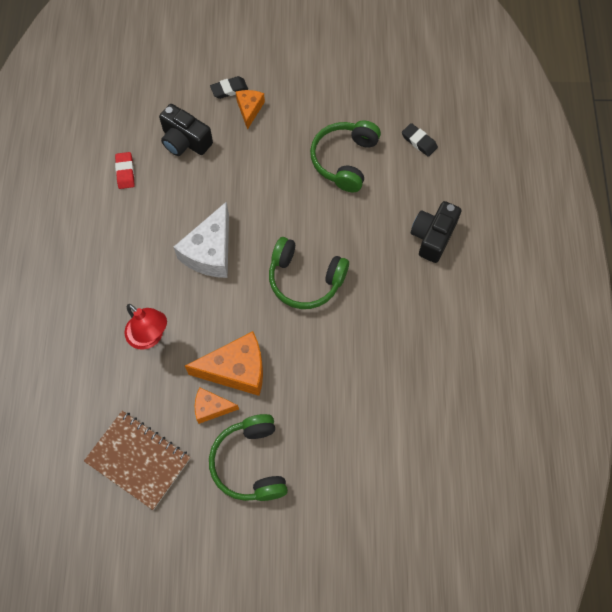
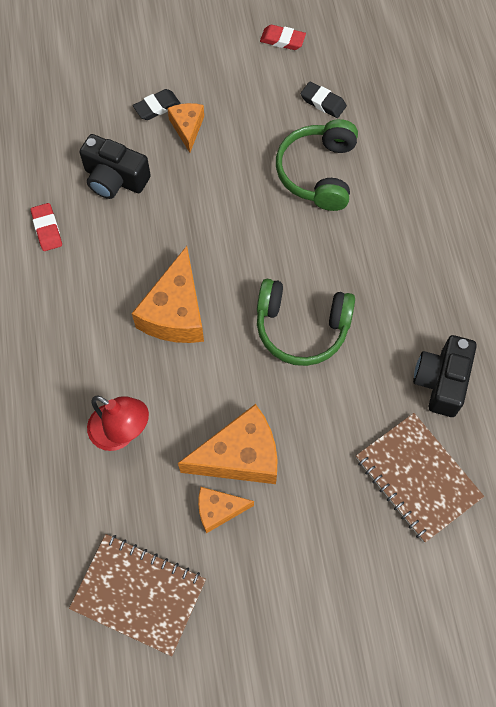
camera: 10 degrees left, 0 degrees up
(210, 252) = (175, 312): white cheese -> orange cheese
(250, 463) = (283, 572): green headphones -> none
(339, 50) = (282, 40): none -> red eraser
(369, 410) = (417, 478): none -> brown notebook
(419, 141) = (404, 136): black eraser -> black eraser (323, 102)
(432, 237) = (446, 250): black camera -> black camera (441, 381)

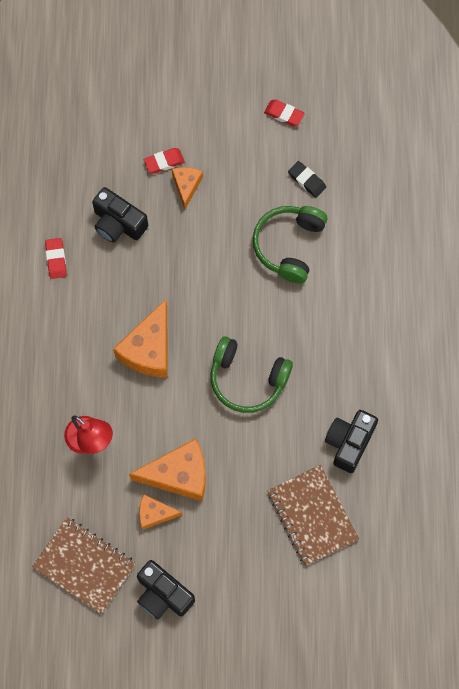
camera: 10 degrees right, 5 degrees up
(157, 107) = (164, 162): black eraser -> red eraser
(248, 614) = (163, 594): none -> black camera

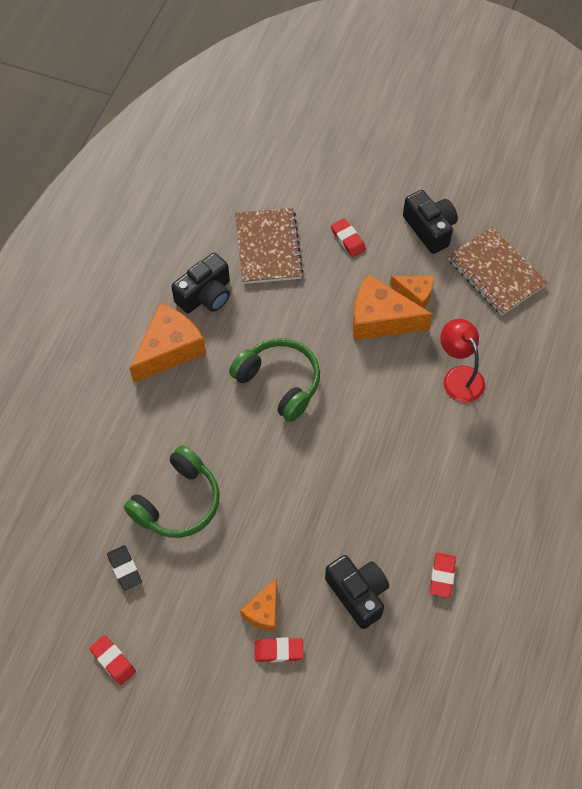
camera: 160 degrees left, 10 degrees down
(149, 349) = (370, 444): orange cheese -> orange cheese (169, 349)
(239, 552) = (348, 240): none -> red eraser

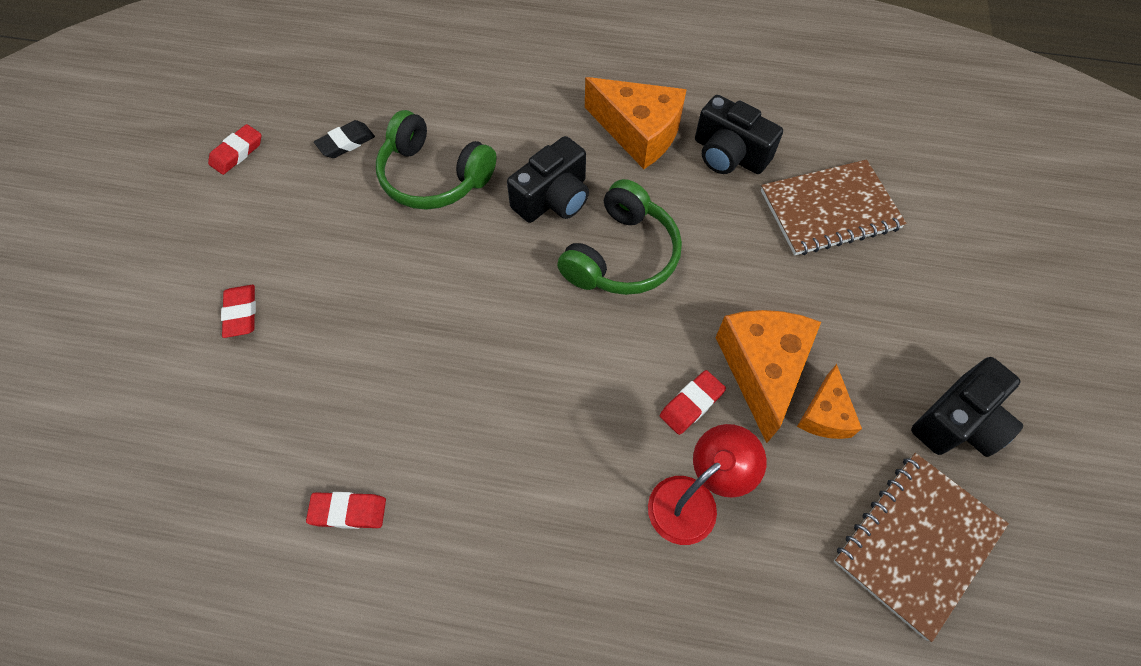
camera: 80 degrees right, 0 degrees up
(263, 611) = (294, 288): orange cheese -> none
(348, 240) = (885, 306): red eraser -> red eraser (691, 404)
(358, 594) = (319, 397): black camera -> black camera (553, 198)

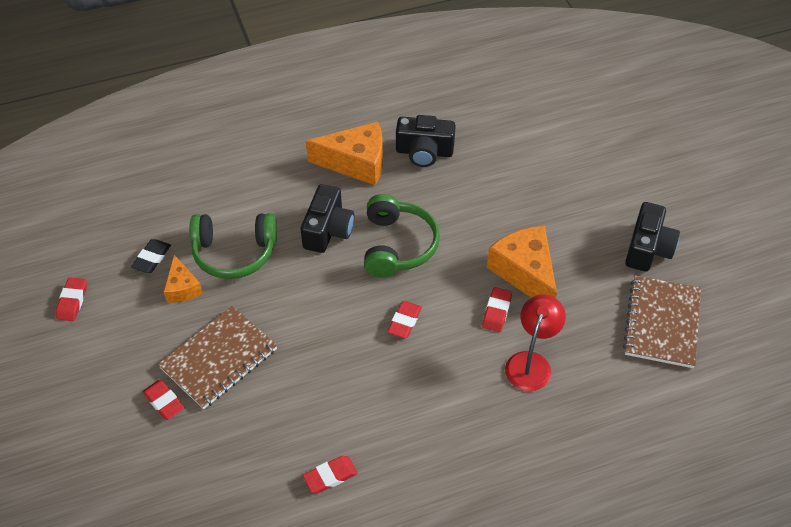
camera: 30 degrees left, 10 degrees down
(567, 357) = (404, 321): none -> red eraser
(825, 414) = (575, 280): orange cheese -> orange cheese (182, 288)
(829, 210) = (507, 160): brown notebook -> brown notebook (219, 359)

